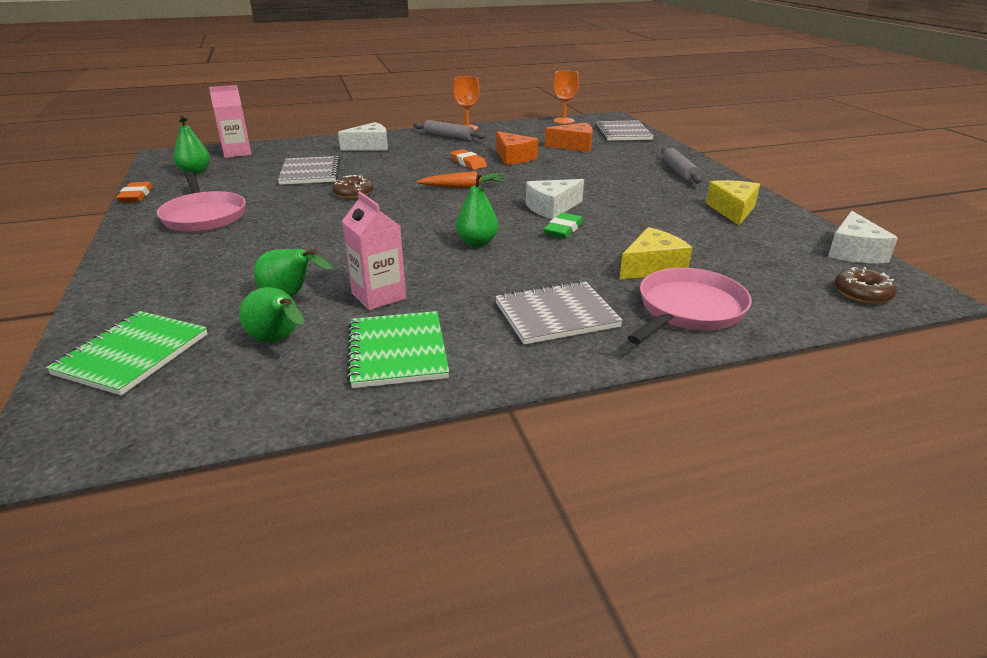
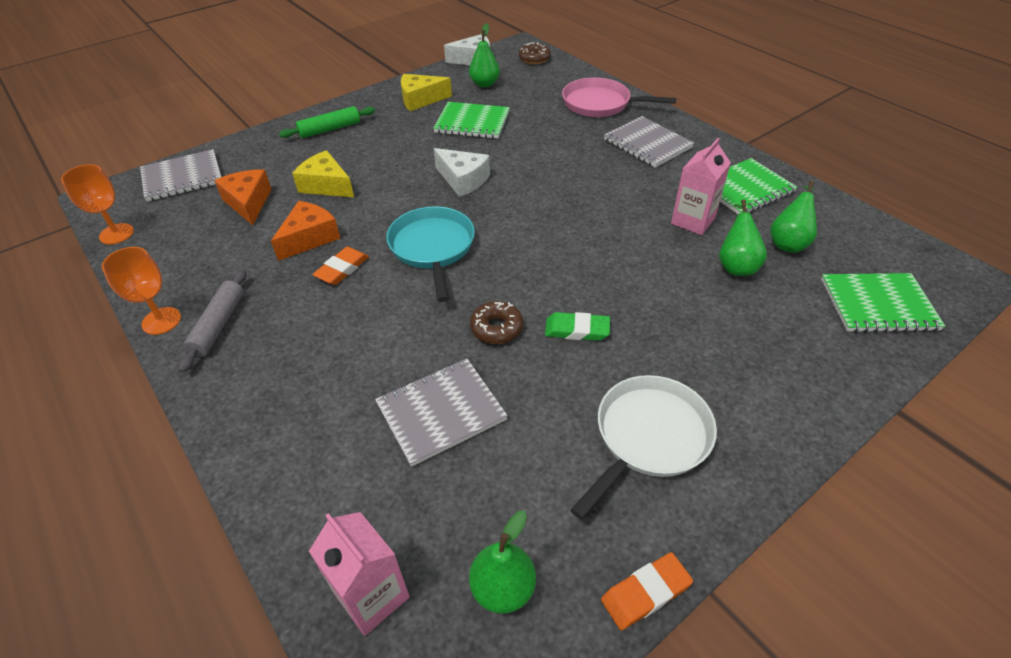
camera: 110 degrees left, 15 degrees up
(204, 216) = (649, 437): pink pan -> white pan
(370, 146) = (288, 400): white cheese -> none
(463, 187) = (432, 248): orange carrot -> turquoise pan
(477, 243) = (566, 201): green pear -> green pear (485, 84)
(563, 229) = (509, 165): green eraser -> green eraser (577, 330)
(652, 267) = (549, 121): yellow cheese -> yellow cheese (326, 185)
(666, 226) = (472, 122): none -> green notebook
(679, 172) = (330, 129): grey rolling pin -> green rolling pin

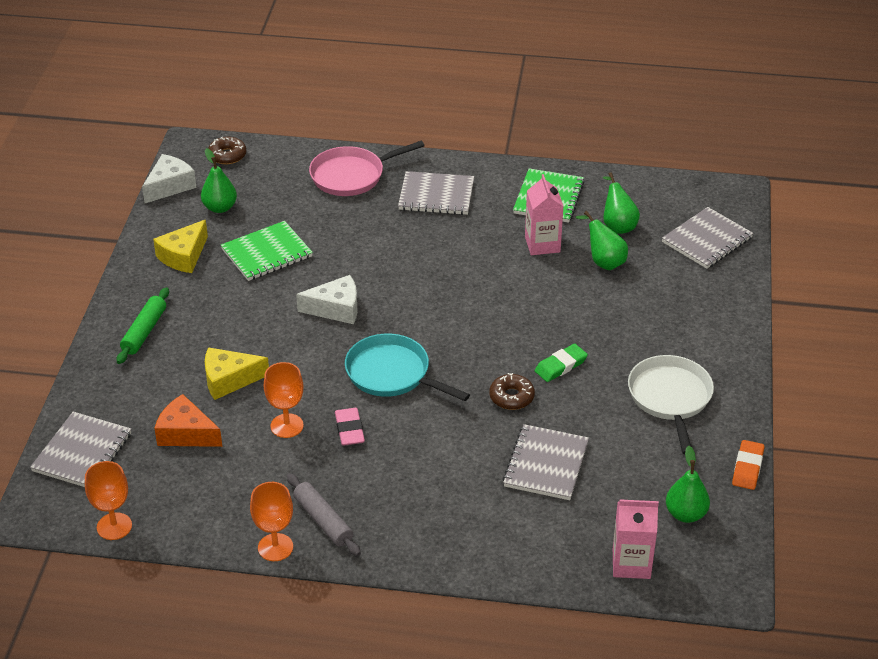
camera: 45 degrees left, 5 degrees down
(309, 238) = (287, 426): orange cheese -> orange goblet
(342, 269) = (349, 429): orange eraser -> pink eraser
(878, 305) = (707, 240): green notebook -> grey notebook

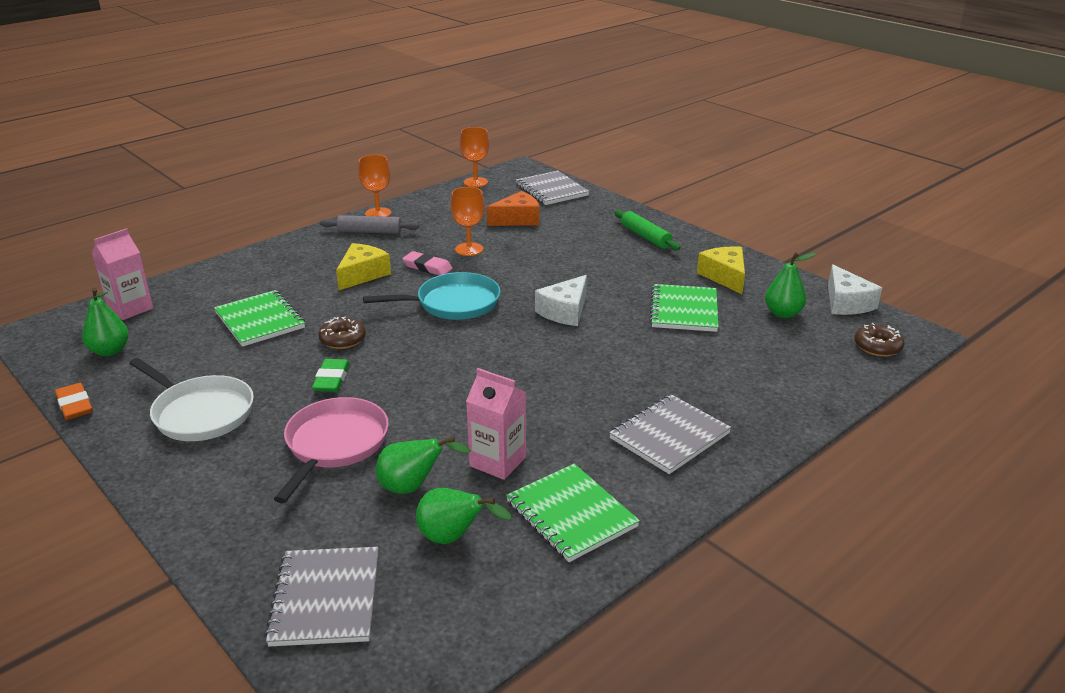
camera: 130 degrees right, 10 degrees down
(229, 380) = (547, 247): yellow cheese -> yellow cheese (362, 274)
(351, 176) = (766, 400): pink pan -> pink pan (335, 444)
(546, 464) = (260, 320): grey notebook -> green notebook

